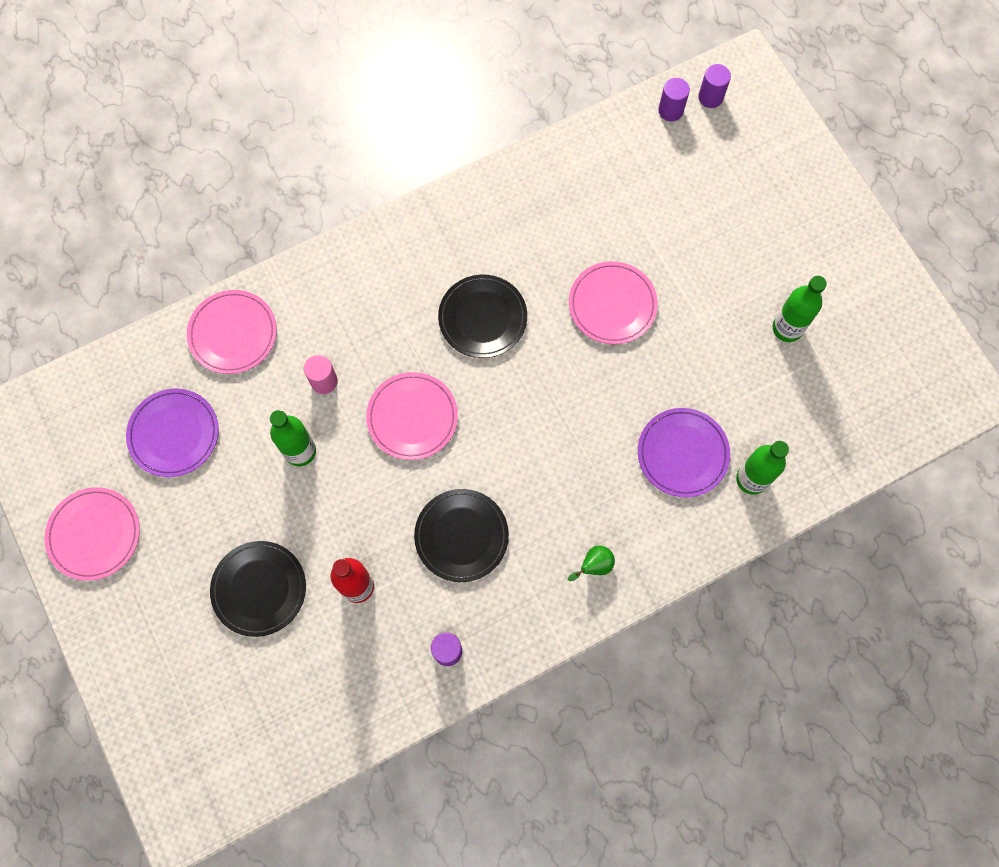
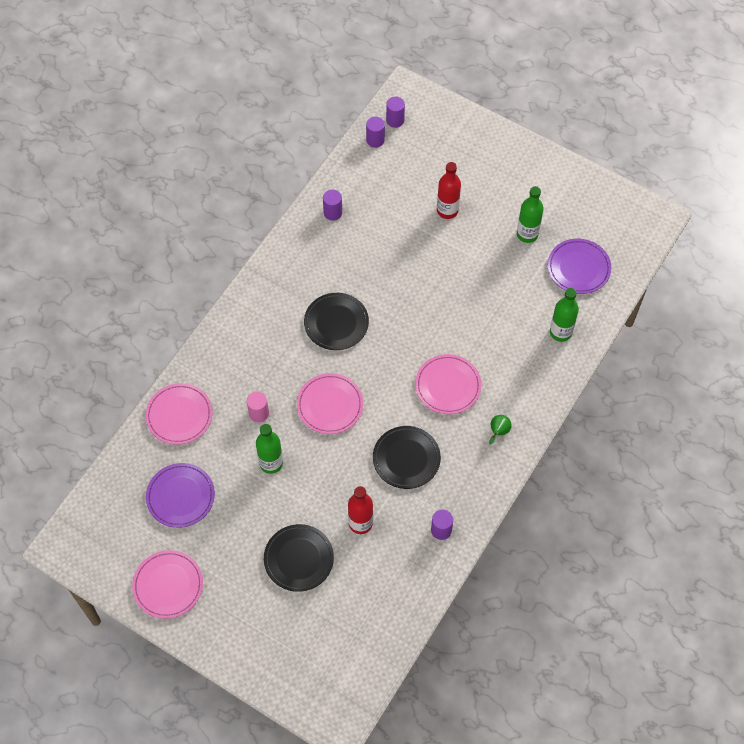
camera: 30 degrees left, 10 degrees down
(563, 176) = (333, 212): none -> purple cylinder
(612, 304) = (412, 274): pink plate -> pink plate (448, 386)
(682, 453) = (510, 339): purple plate -> purple plate (578, 268)
(705, 245) = (447, 210): none -> red bottle

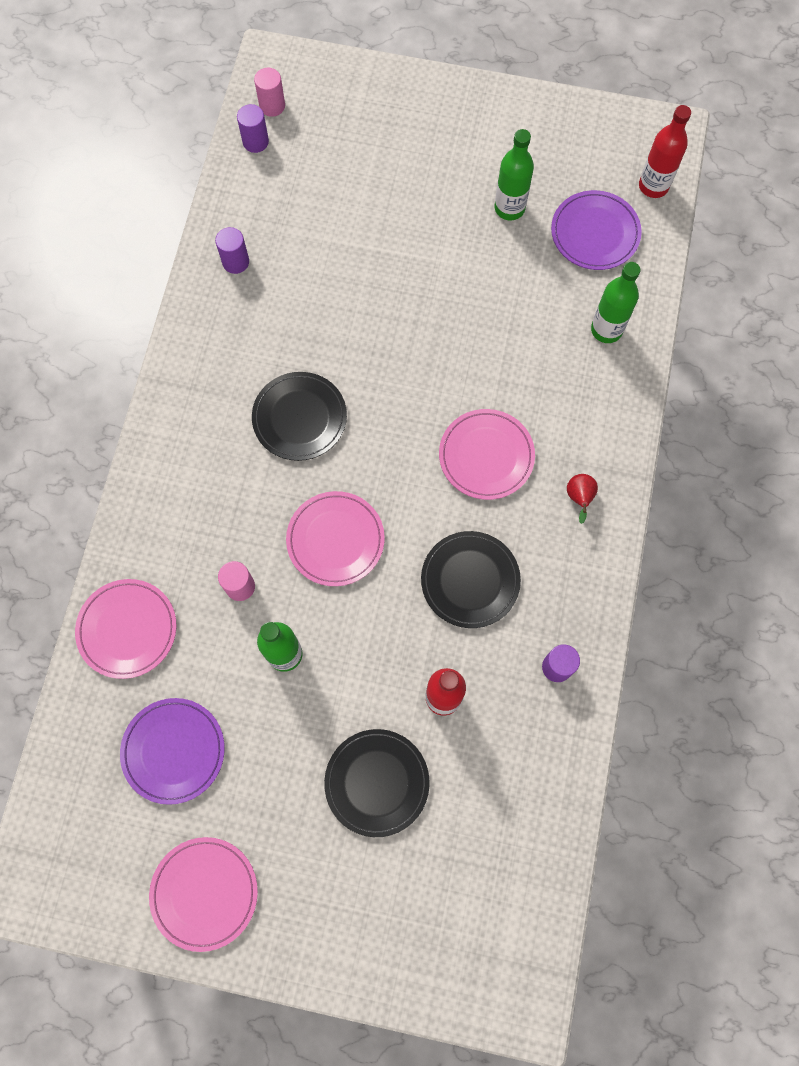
camera: 20 degrees left, 10 degrees up
(395, 120) = (272, 106): purple cylinder -> pink cylinder
(447, 210) = (390, 209): red bottle -> red bottle (653, 186)
(498, 432) = (579, 498): green pear -> red pear

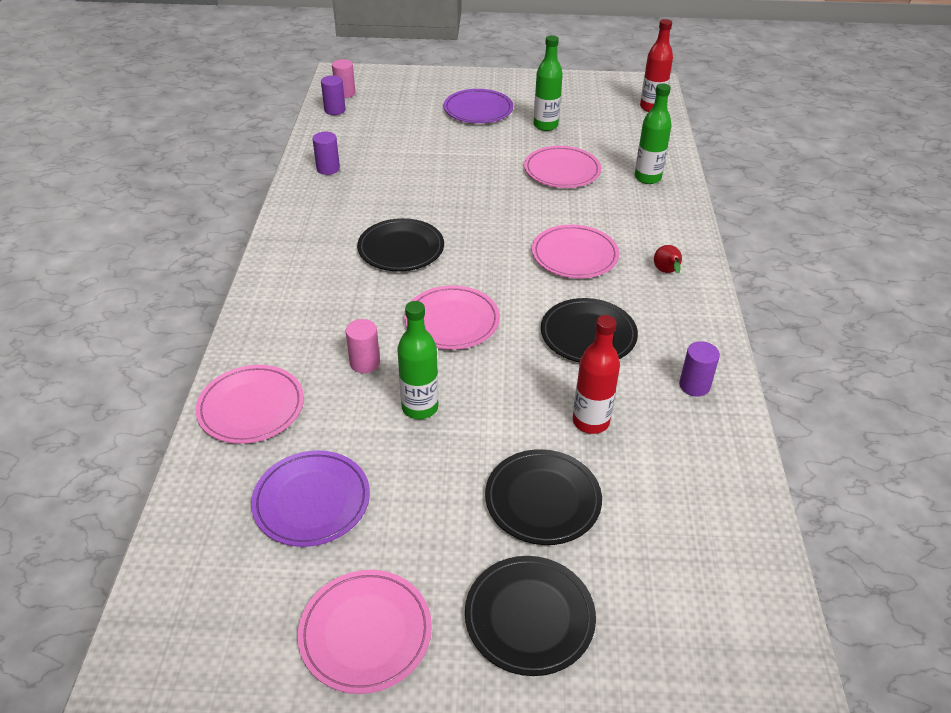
camera: 10 degrees left, 30 degrees down
(339, 901) = (529, 617): none -> black plate
(508, 302) = (562, 171): none -> pink plate
(595, 233) = (617, 132): purple plate -> purple plate (478, 110)

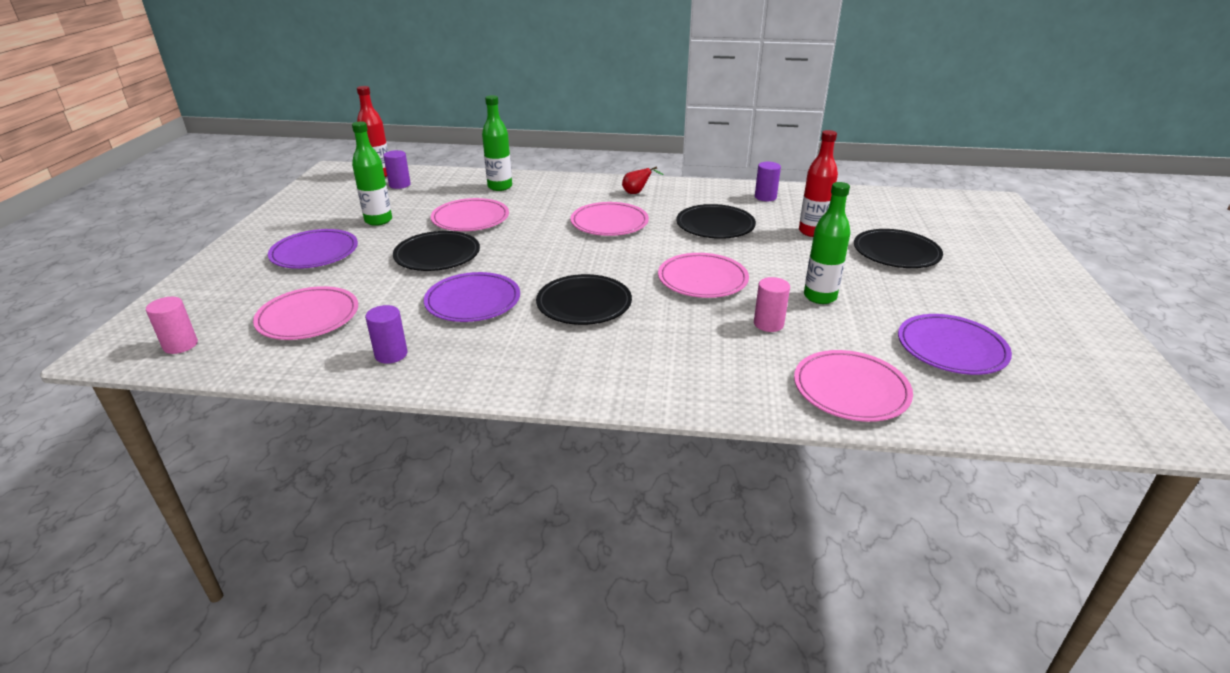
camera: 85 degrees left, 10 degrees down
(335, 110) = (226, 353): purple cylinder -> purple cylinder (399, 185)
(365, 633) = (1057, 321): pink plate -> pink plate (308, 317)
(403, 192) = (473, 301): none -> purple plate
(529, 617) = (997, 263): black plate -> black plate (437, 255)

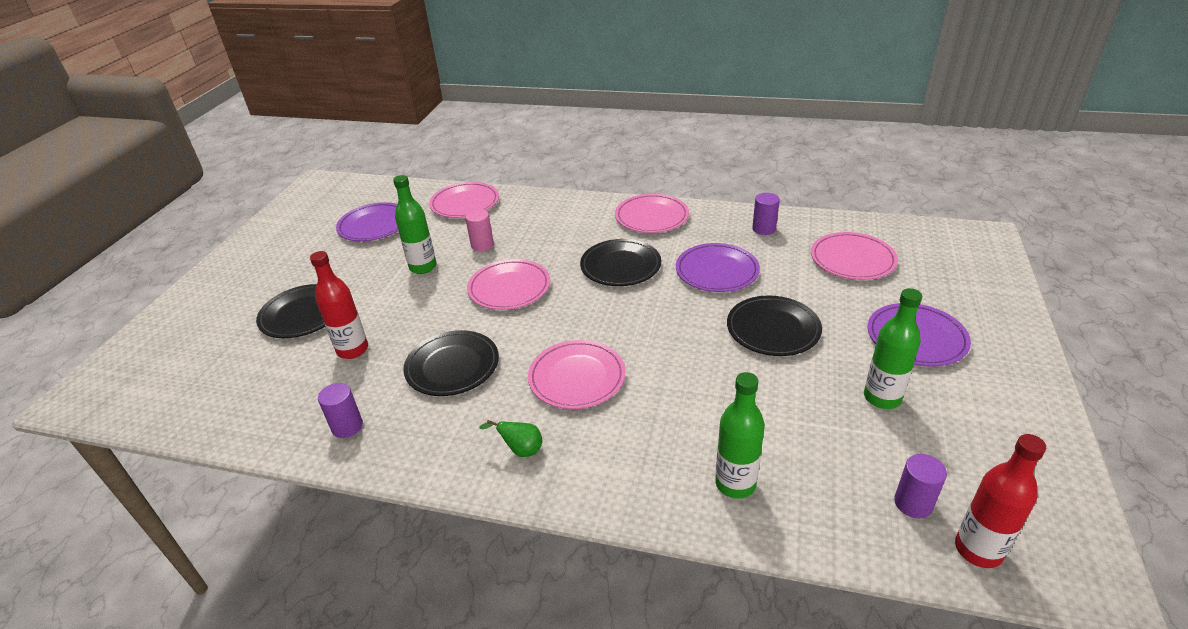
camera: 170 degrees left, 5 degrees up
(180, 345) = (933, 239): pink cylinder -> none
(470, 219) = (757, 395): pink plate -> pink plate (651, 217)
(637, 193) = (521, 450): red pear -> green pear

